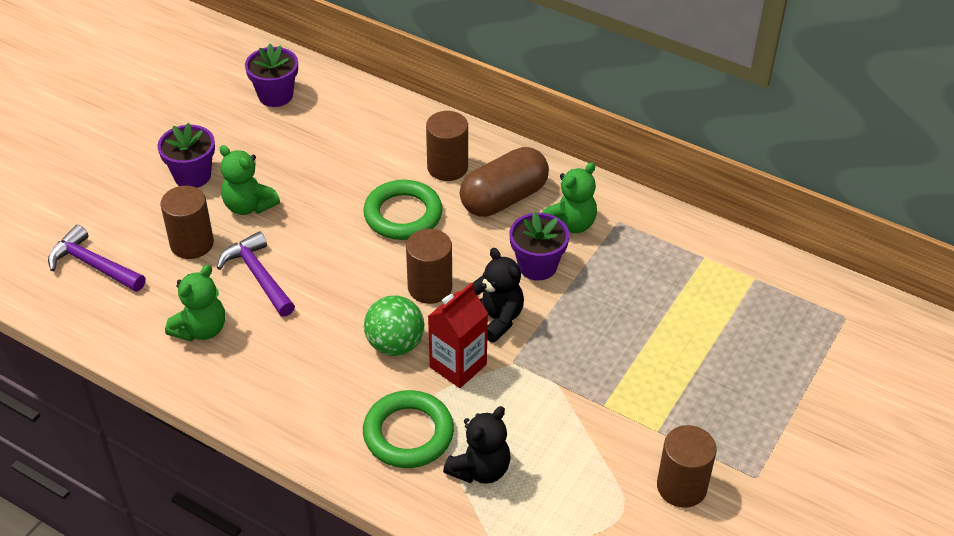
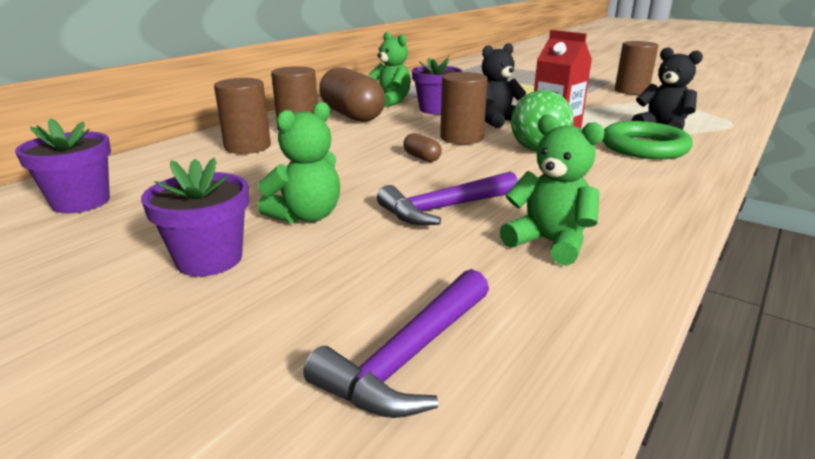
camera: 85 degrees left, 20 degrees down
(192, 244) = (372, 255): brown cylinder -> brown cylinder (247, 146)
(368, 260) = (422, 158): none -> brown capsule
(403, 215) = (359, 145): green ring -> none

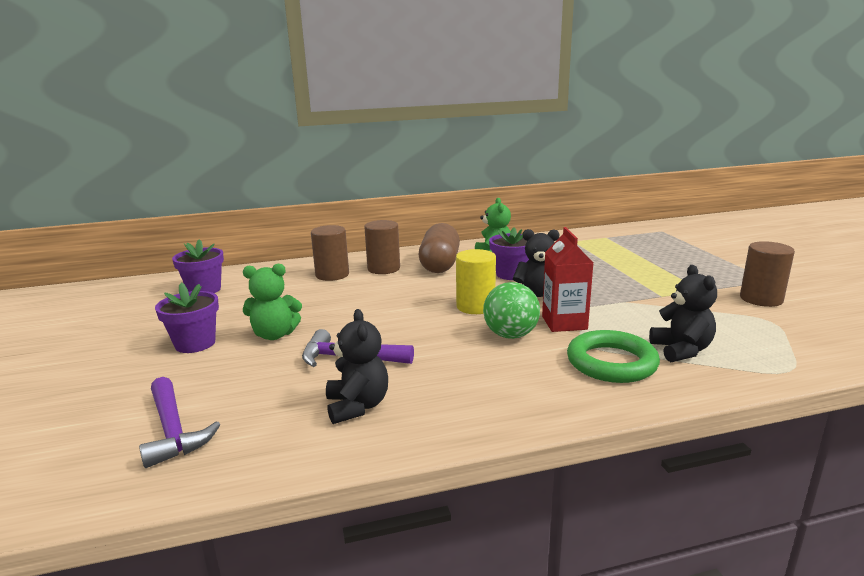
camera: 40 degrees right, 5 degrees down
(408, 357) = (173, 430): purple hammer -> purple hammer turned 105 degrees counterclockwise
(422, 158) = (413, 315): brown capsule -> none
(461, 138) = (475, 306): brown cylinder -> yellow cylinder
(549, 243) = (357, 406): green teddy bear -> black teddy bear

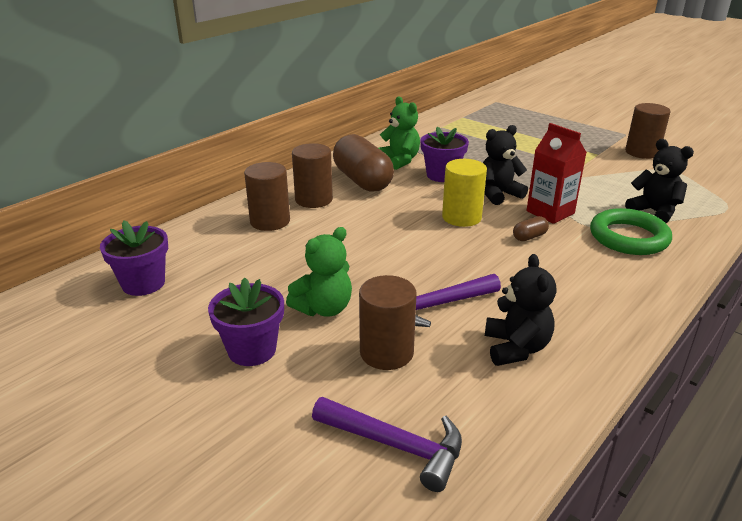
camera: 35 degrees left, 10 degrees up
(265, 374) = (386, 352): none -> brown cylinder
(357, 406) = (516, 348): black teddy bear -> black teddy bear turned 45 degrees clockwise
(510, 335) = (529, 237): green ball -> brown capsule

